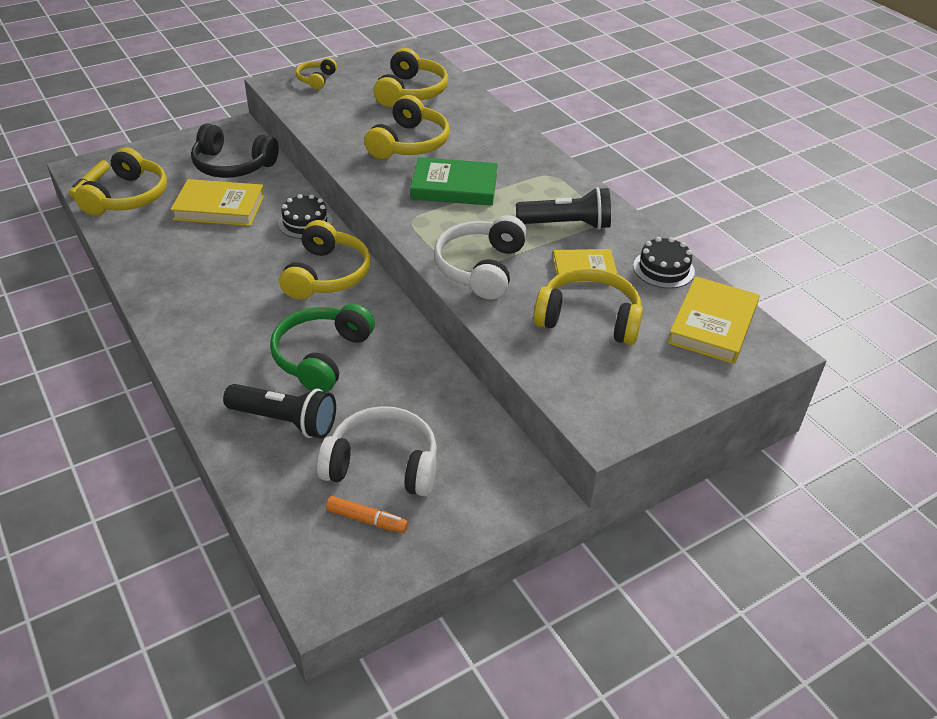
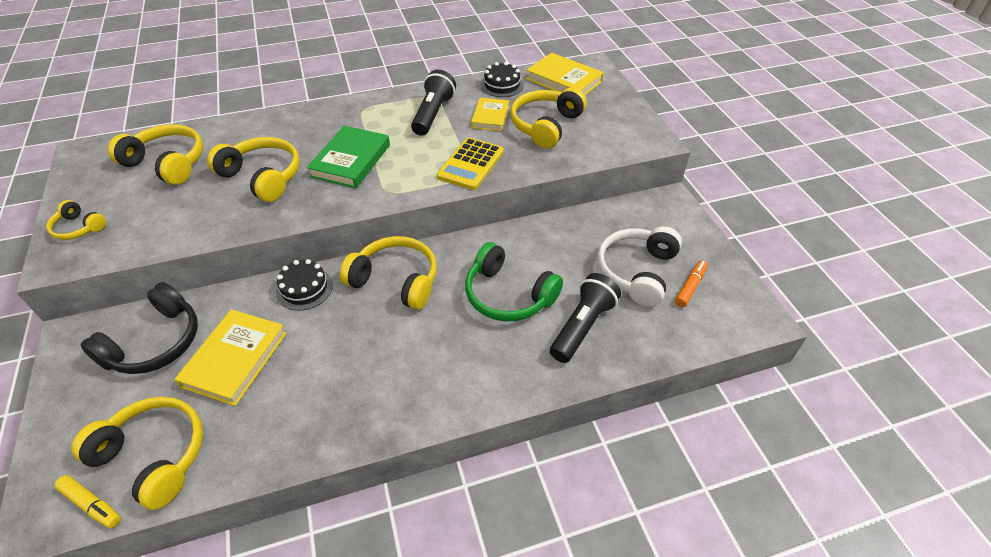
camera: 75 degrees left, 5 degrees up
(480, 268) = (471, 164): white headphones -> yellow calculator

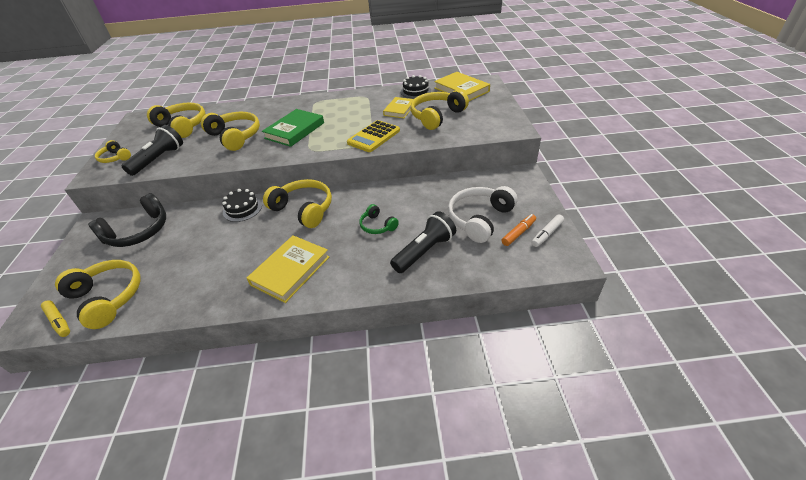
camera: 15 degrees right, 5 degrees down
(235, 359) = (181, 246): yellow book -> yellow book (290, 270)
(433, 114) = (361, 106): black flashlight -> black flashlight (159, 159)
(508, 295) = (377, 226): green headphones -> green headphones, size x0.55
(724, 285) = (546, 234): none -> white marker

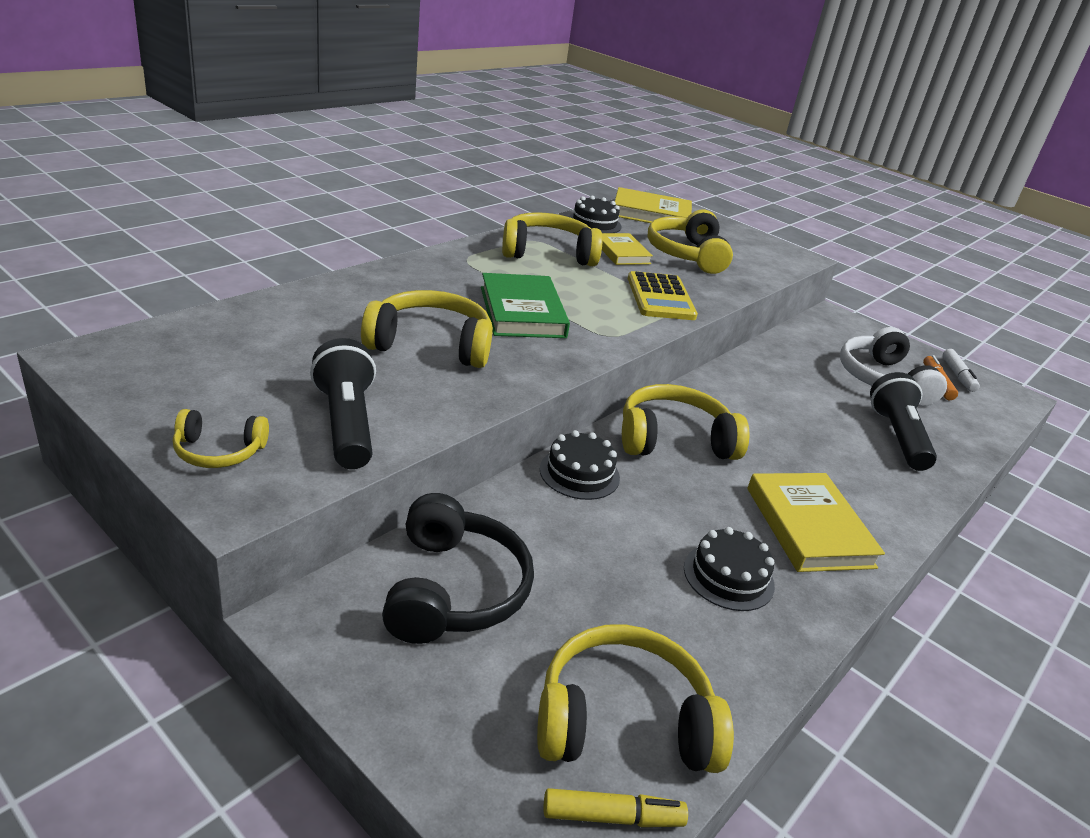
camera: 50 degrees left, 10 degrees down
(182, 126) = (264, 349): yellow headphones -> yellow headphones (548, 253)
(222, 272) = (728, 576): none -> black cake
(377, 226) = (801, 426): green headphones -> none

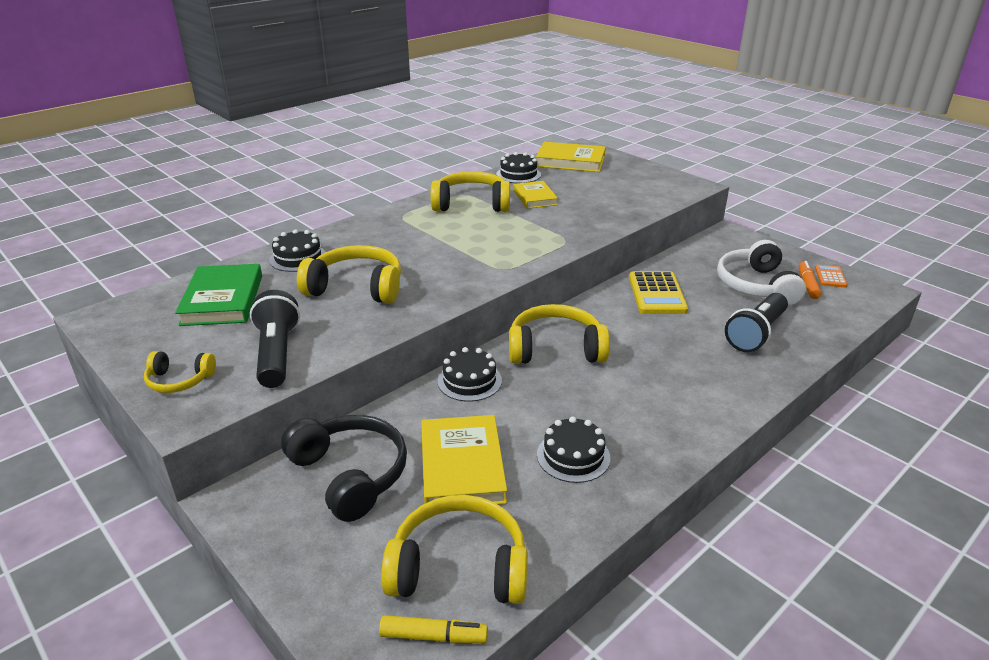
camera: 10 degrees right, 0 degrees up
(345, 300) = (298, 258): none -> black cake
(454, 589) = (350, 474): black headphones -> black headphones turned 45 degrees counterclockwise
(522, 312) = (437, 255): green book -> green book (222, 300)
(660, 297) = (557, 233): yellow calculator -> yellow calculator (657, 294)
(686, 254) = (591, 193): yellow headphones -> none
(809, 527) = (653, 413): yellow book -> yellow book (462, 466)
(897, 436) = (756, 334): black flashlight -> black flashlight turned 150 degrees counterclockwise
(958, 376) = (830, 276): white marker -> orange calculator

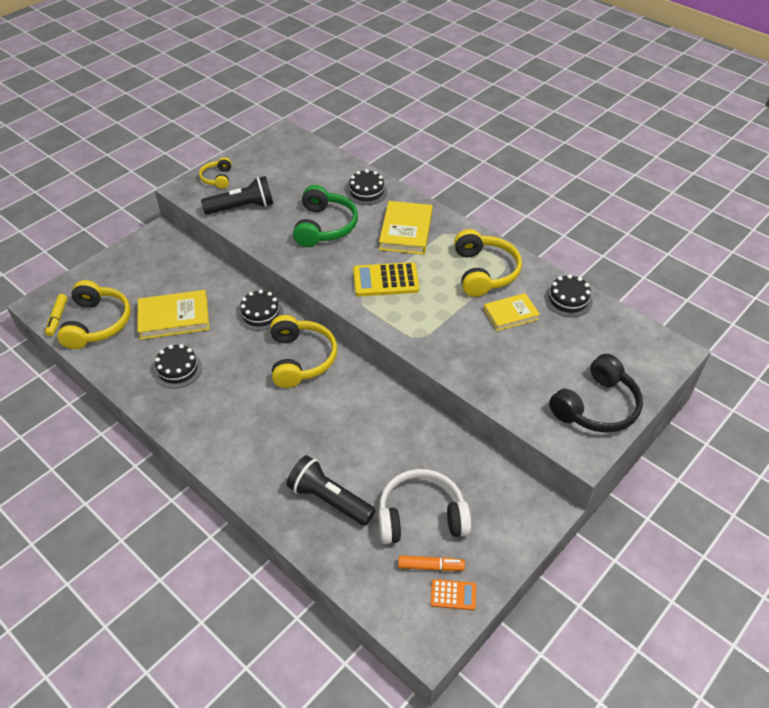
camera: 85 degrees right, 15 degrees up
(222, 300) = (305, 172): green book -> none
(350, 474) = (173, 272): black headphones -> black headphones (596, 407)
(356, 287) = (325, 226): yellow headphones -> green headphones
(570, 161) = (622, 340): yellow book -> yellow book (406, 231)
(657, 294) = (394, 430): yellow calculator -> yellow calculator (385, 280)

